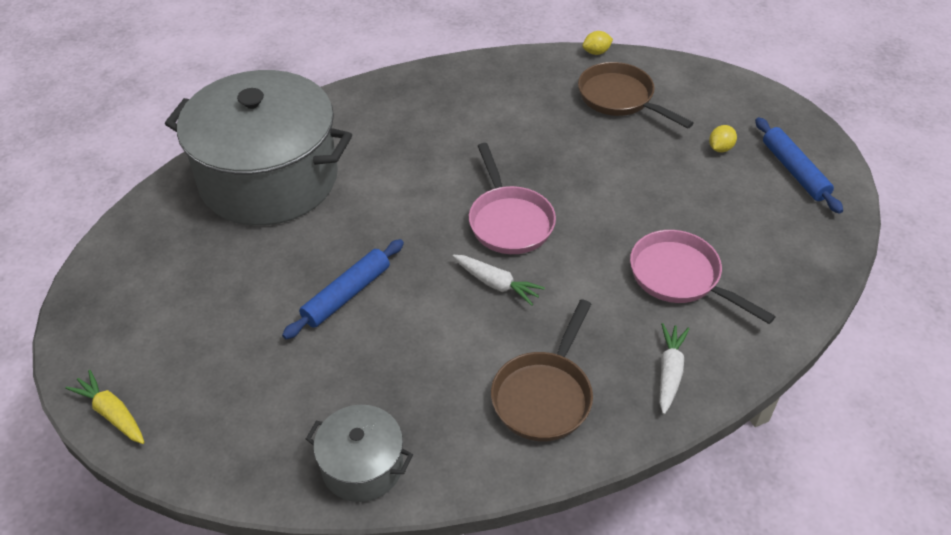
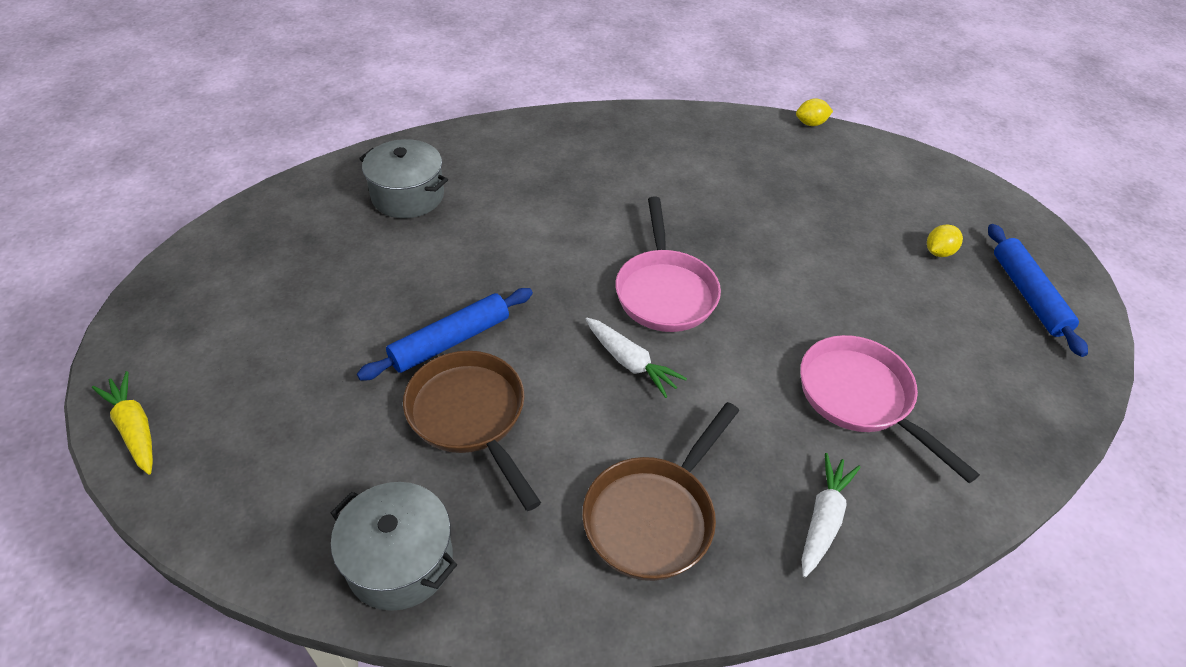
camera: 10 degrees right, 0 degrees up
(269, 178) = (408, 196): grey pot -> grey pot, size x0.46
(619, 98) = (827, 177): brown pan -> brown pan (470, 416)

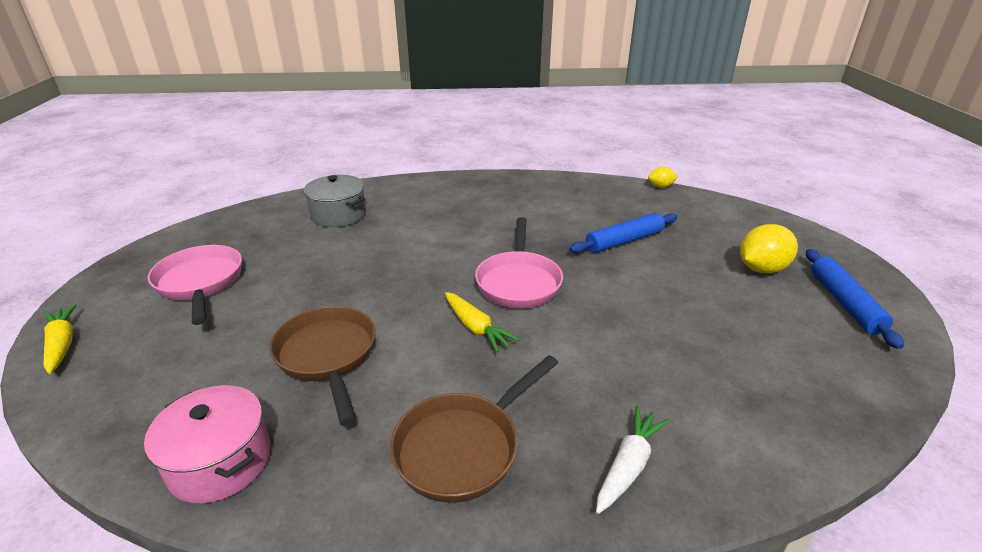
camera: 10 degrees right, 15 degrees down
(400, 560) = (220, 461): grey pot -> pink pot
(450, 341) = (333, 304): blue rolling pin -> blue rolling pin (624, 241)
(630, 362) = (476, 328): white carrot -> yellow carrot
(860, 397) = (679, 368): pink pan -> pink pan (200, 283)
(938, 252) = (761, 269): yellow lemon -> yellow lemon, size x1.79

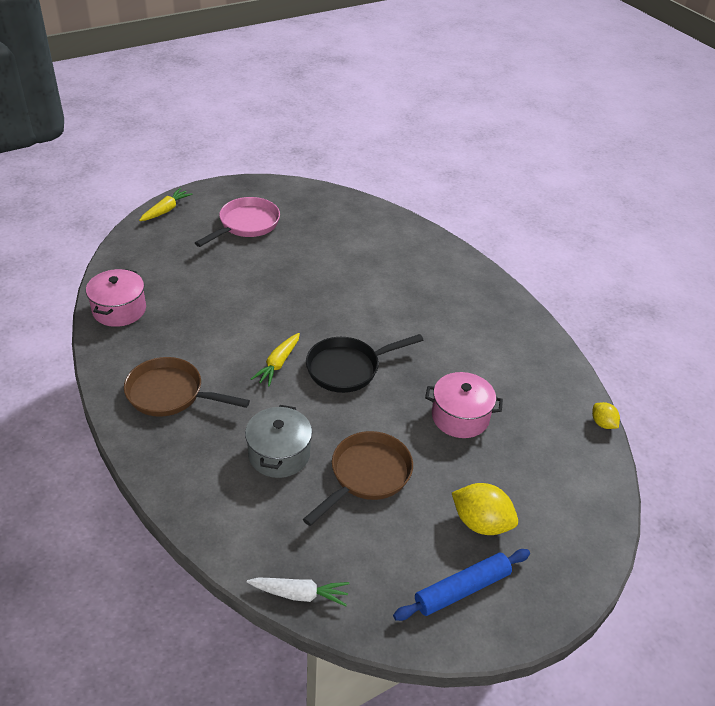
camera: 60 degrees right, 10 degrees up
(328, 356) = (212, 310): brown pan -> brown pan (367, 475)
(338, 215) = (370, 241): grey pot -> grey pot (279, 454)
(518, 282) = (347, 368): pink pan -> black pan
(624, 241) = (460, 417): blue rolling pin -> pink pot
(628, 465) = (190, 469): white carrot -> white carrot (300, 594)

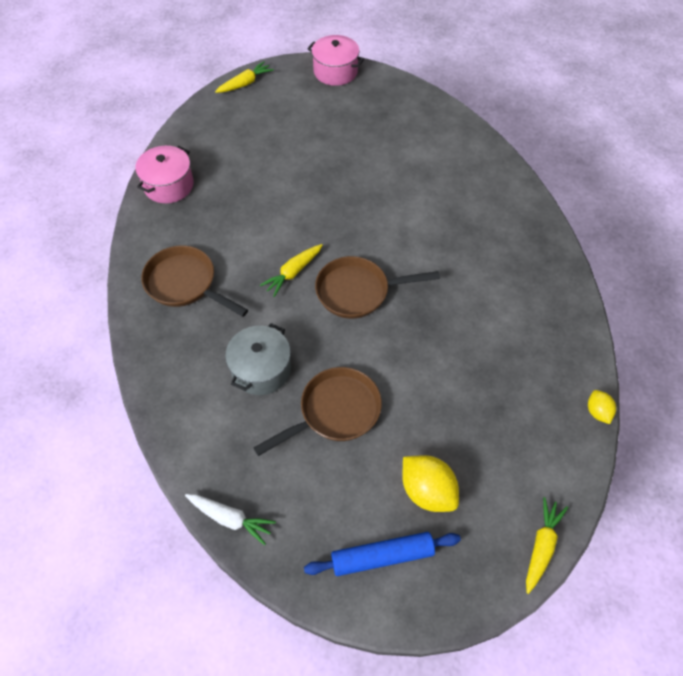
camera: 20 degrees right, 15 degrees up
(246, 224) = (315, 112): pink pan -> none
(347, 368) = (357, 291): black pan -> brown pan
(460, 417) = (450, 370): pink pot -> pink pot (335, 71)
(601, 544) = (541, 546): none -> yellow carrot

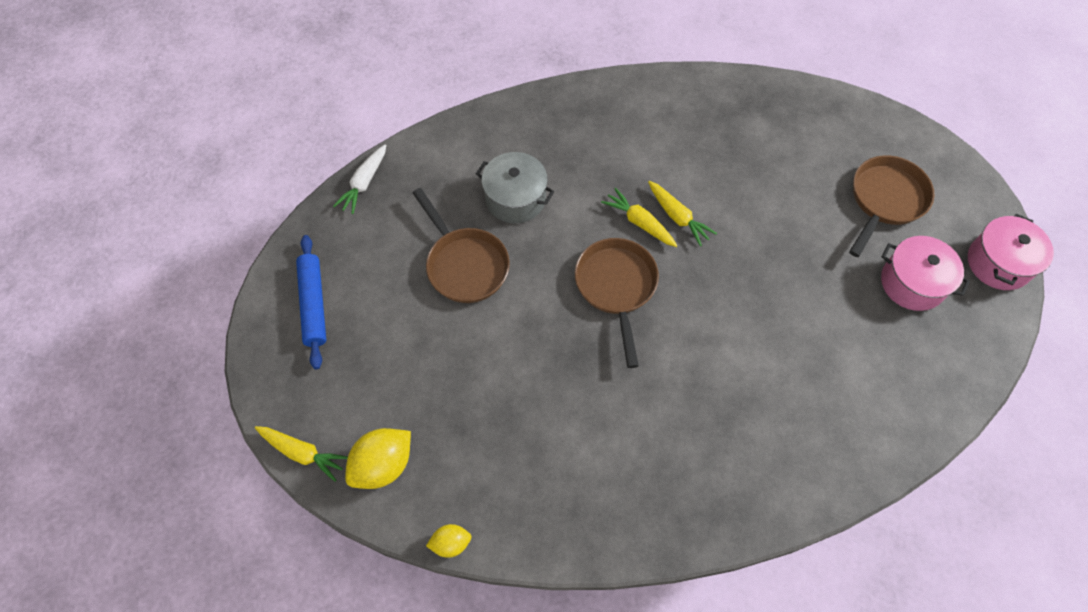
camera: 90 degrees right, 5 degrees up
(169, 185) = (754, 98): pink pot -> pink pot (912, 283)
(185, 284) = (619, 126): brown pan -> brown pan (885, 200)
(245, 83) = (944, 159): yellow carrot -> yellow carrot (678, 217)
(427, 491) = (372, 347): yellow lemon -> yellow lemon (383, 465)

